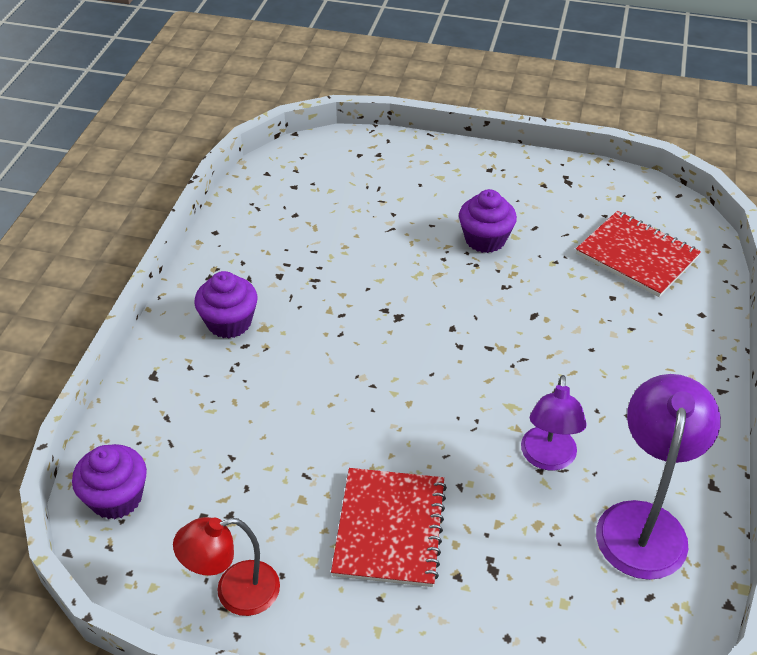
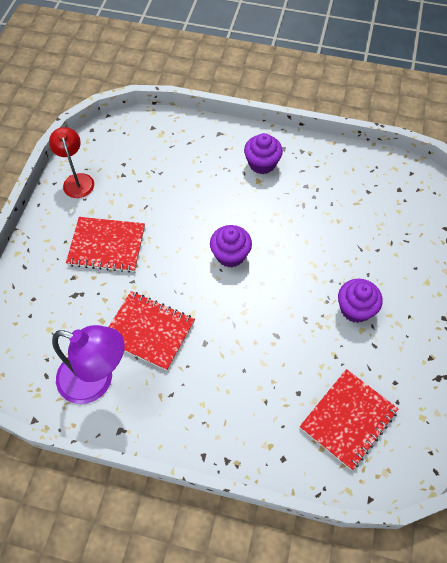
camera: 90 degrees right, 15 degrees up
(116, 498) = (137, 129): purple cupcake -> purple cupcake (230, 255)
(548, 458) = (149, 331): purple lamp -> red notebook

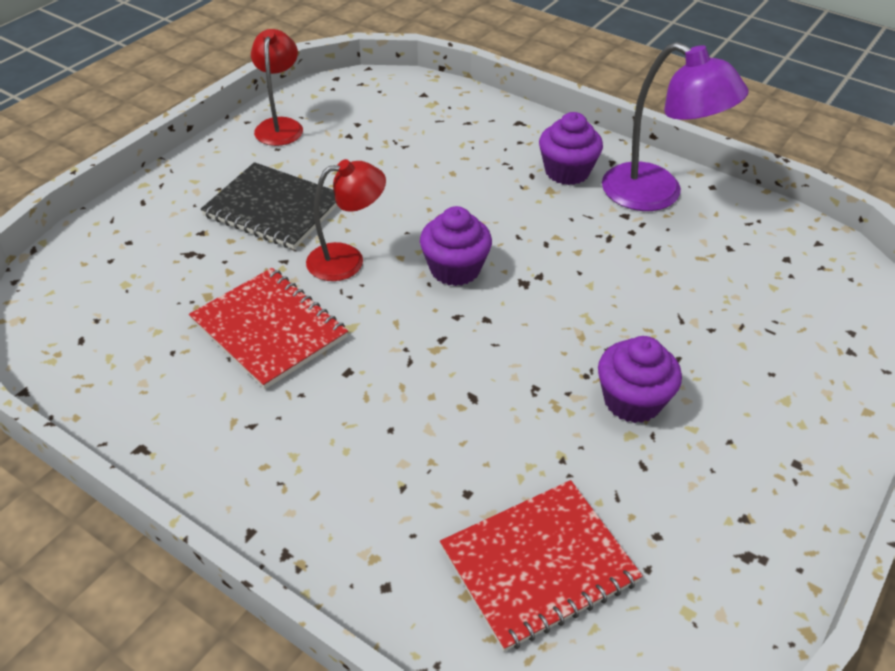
camera: 20 degrees right, 15 degrees down
(96, 380) = (149, 369): purple lamp -> purple lamp (656, 194)
(106, 246) = (273, 208): red notebook -> black notebook
(168, 269) = (347, 260): none -> red lamp

